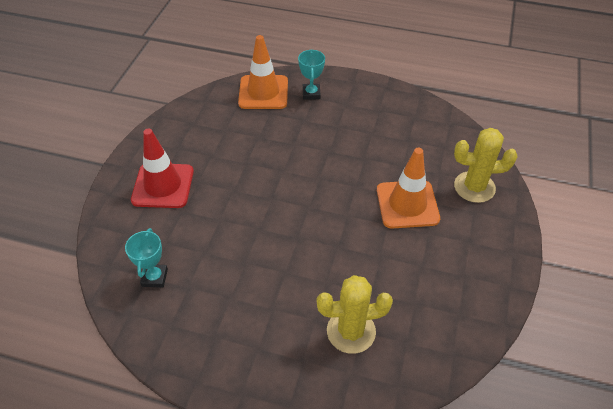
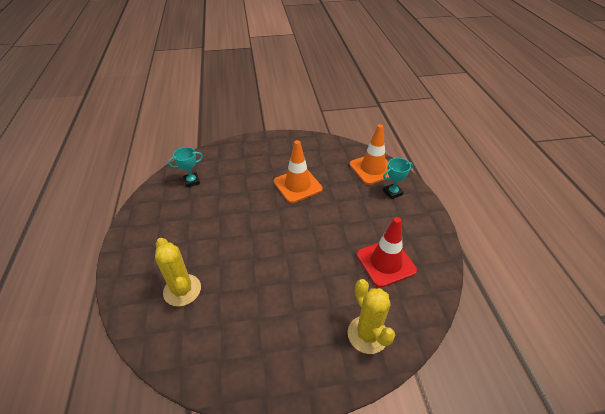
camera: 65 degrees right, 5 degrees down
(163, 186) = (260, 158): red traffic cone -> red traffic cone (385, 262)
(407, 204) = (317, 288): orange traffic cone -> orange traffic cone (297, 185)

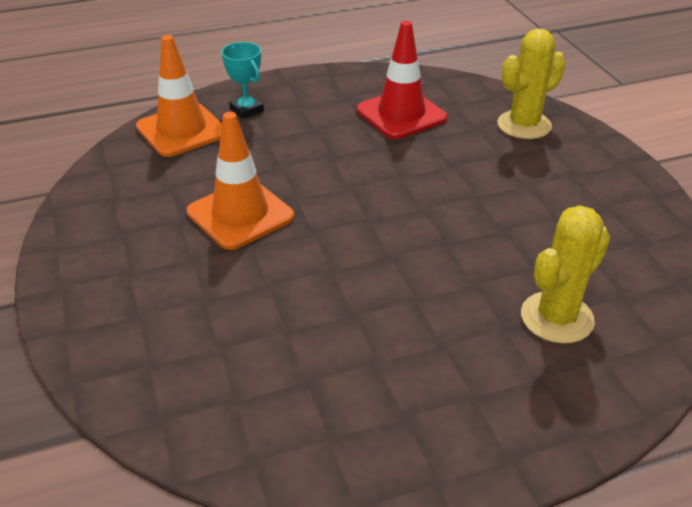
camera: 100 degrees left, 5 degrees down
(191, 181) = (246, 395): turquoise trophy -> none

